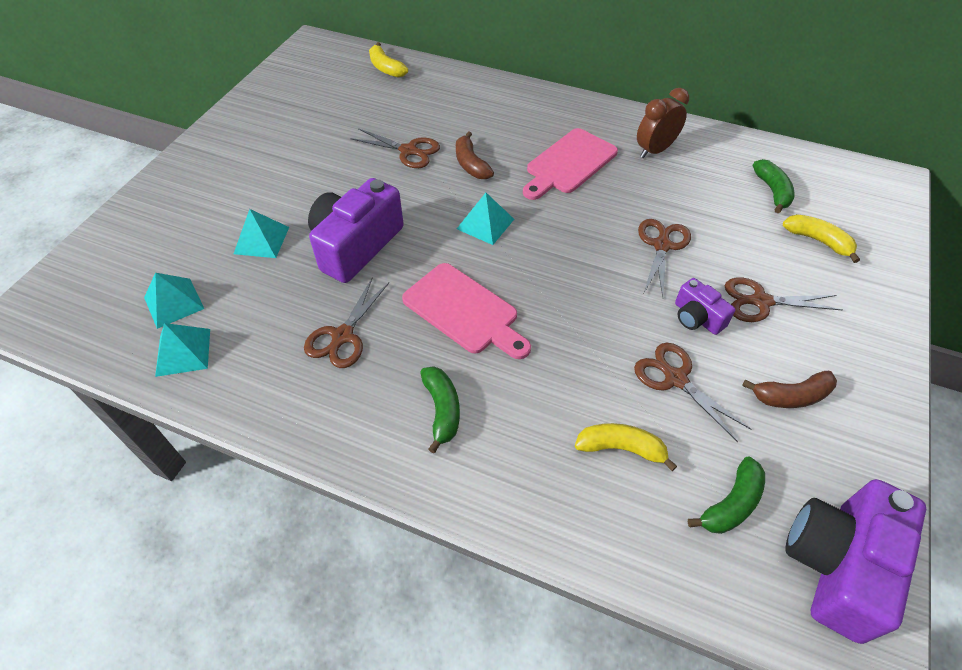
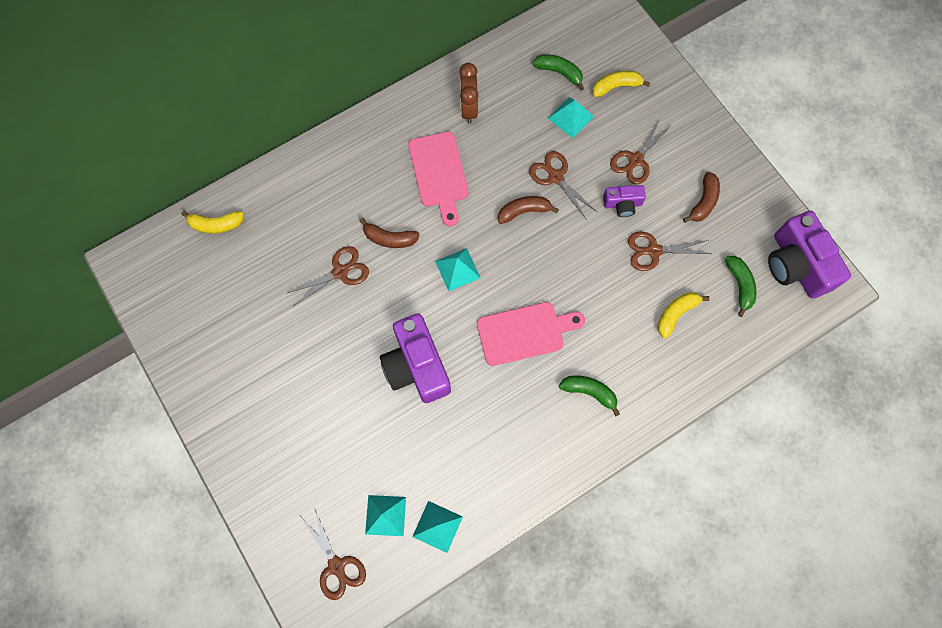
camera: 55 degrees left, 20 degrees up
(261, 240) = (363, 428): turquoise pyramid -> turquoise pyramid (570, 117)
(343, 336) = (493, 418): brown scissors -> brown scissors (336, 565)
(597, 241) = (524, 211): none -> brown banana

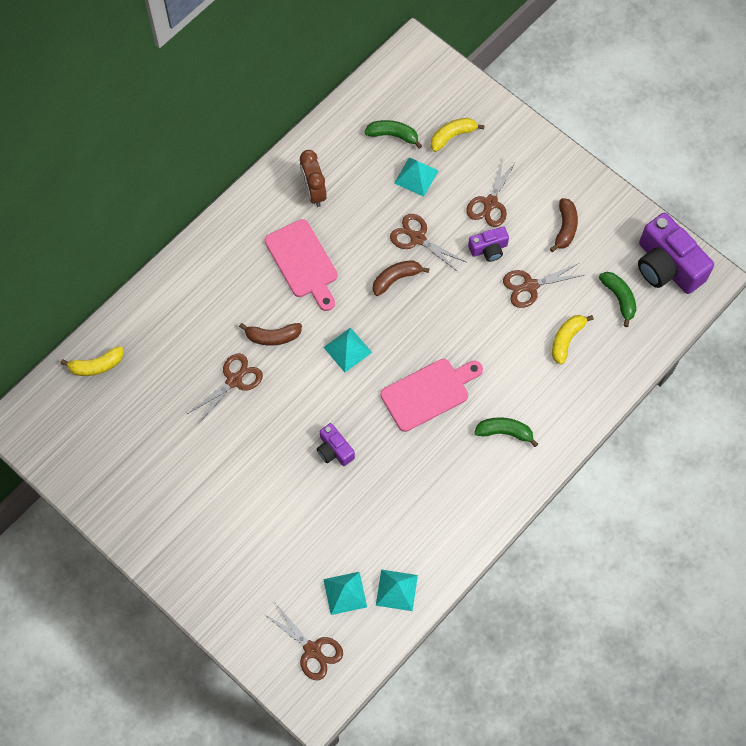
camera: 15 degrees left, 5 degrees down
(416, 366) = (334, 450): purple camera -> purple camera, size x0.51

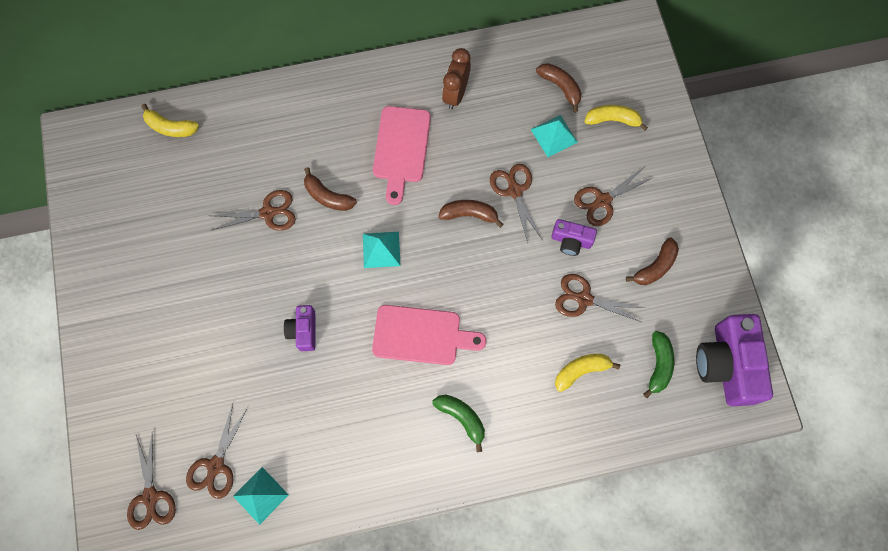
camera: 35 degrees right, 5 degrees up
(345, 593) = (216, 465): turquoise pyramid -> brown scissors
(393, 135) = (560, 87): green banana -> brown banana

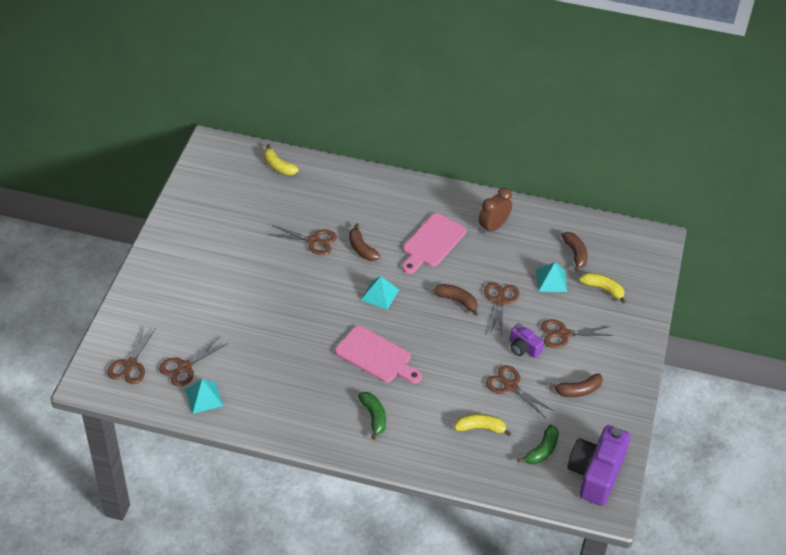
camera: 25 degrees right, 25 degrees down
(303, 331) = (294, 318): purple camera -> none

